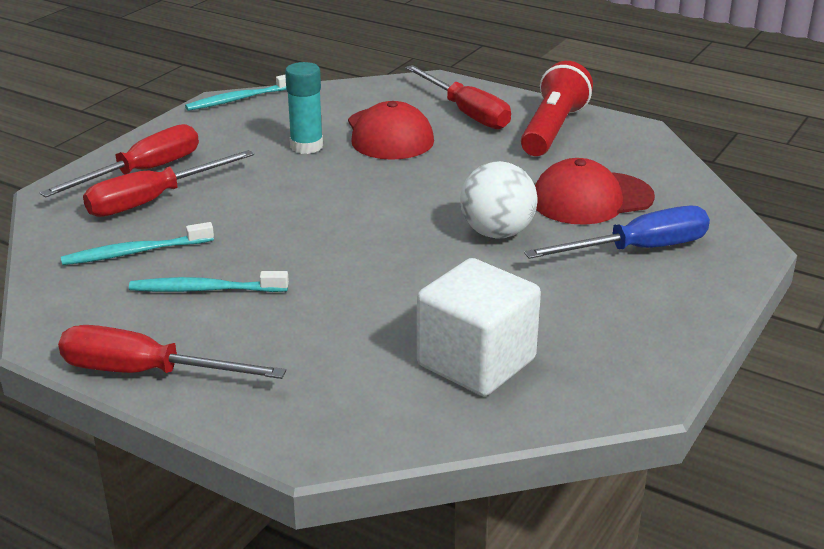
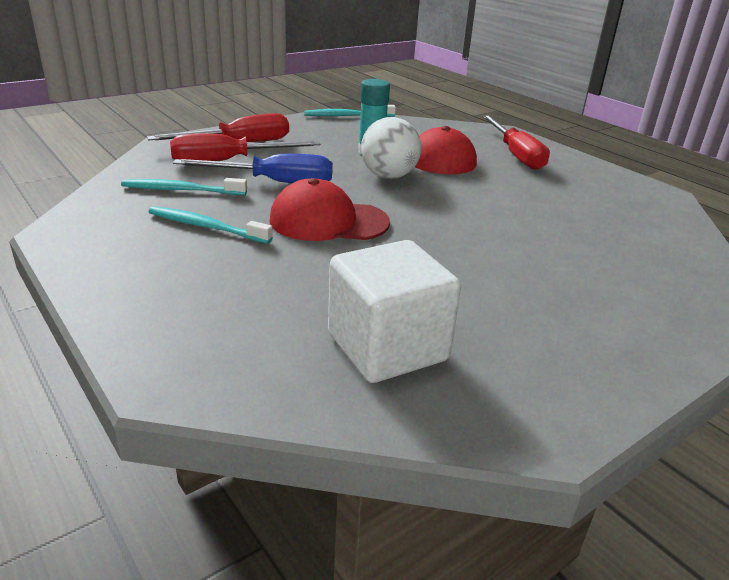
camera: 20 degrees right, 0 degrees up
(147, 373) = (99, 276): red screwdriver -> none
(497, 233) = (484, 242): white ball -> white ball (388, 176)
(552, 130) = (584, 179): red flashlight -> none
(591, 199) = (590, 236): red cap -> red cap (328, 221)
(637, 250) = (615, 288): blue screwdriver -> blue screwdriver (273, 182)

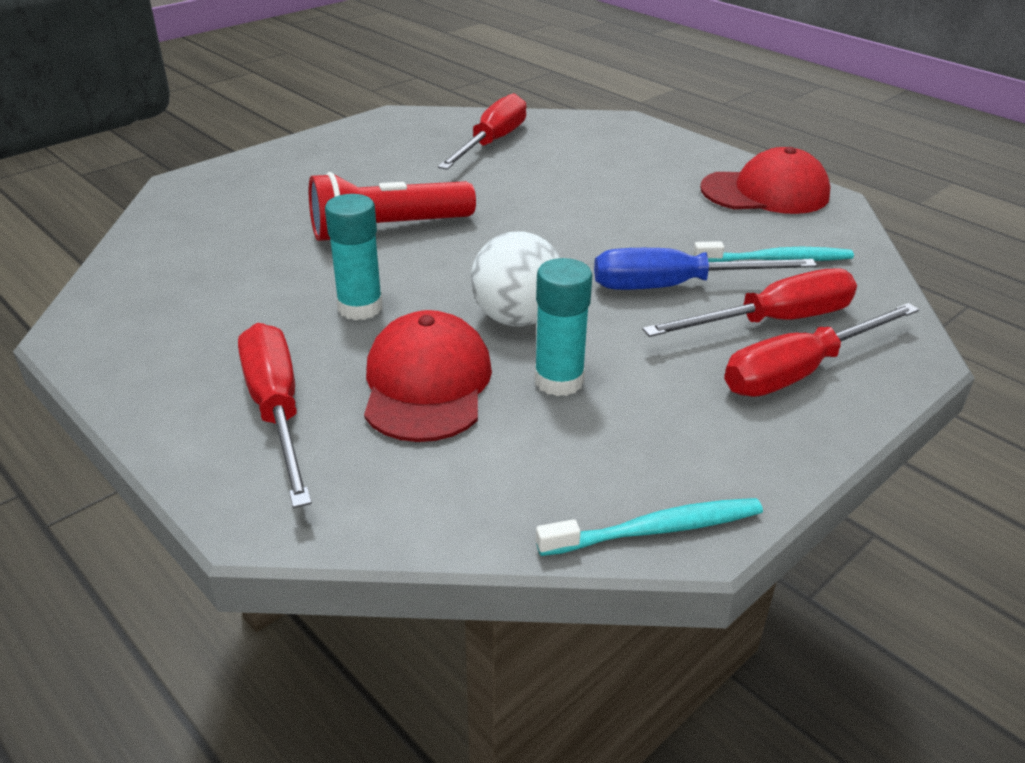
camera: 175 degrees right, 5 degrees up
(206, 227) = (698, 216): turquoise toothbrush -> none
(328, 221) = (574, 235): red cap -> red cap (765, 192)
(387, 347) = (491, 143): white cube -> red screwdriver
(491, 240) = (387, 229): none -> red flashlight
(492, 190) = (360, 307): none -> turquoise glue stick

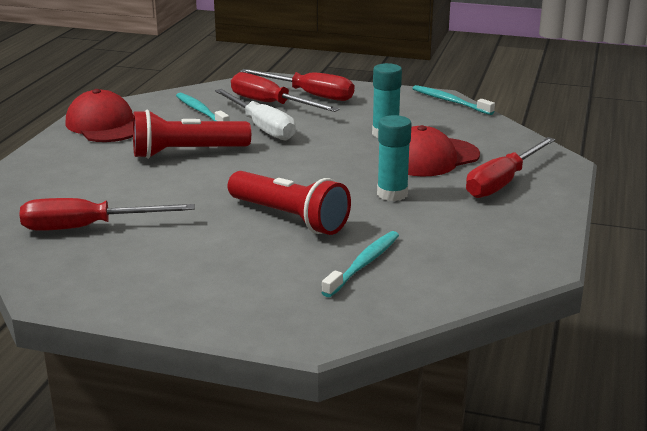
camera: 120 degrees left, 10 degrees down
(244, 237) = (364, 264): none -> turquoise toothbrush
(517, 318) = (345, 154): white ball -> none
(629, 219) = (187, 152): none -> red flashlight
(675, 286) = (261, 127): blue screwdriver -> white screwdriver

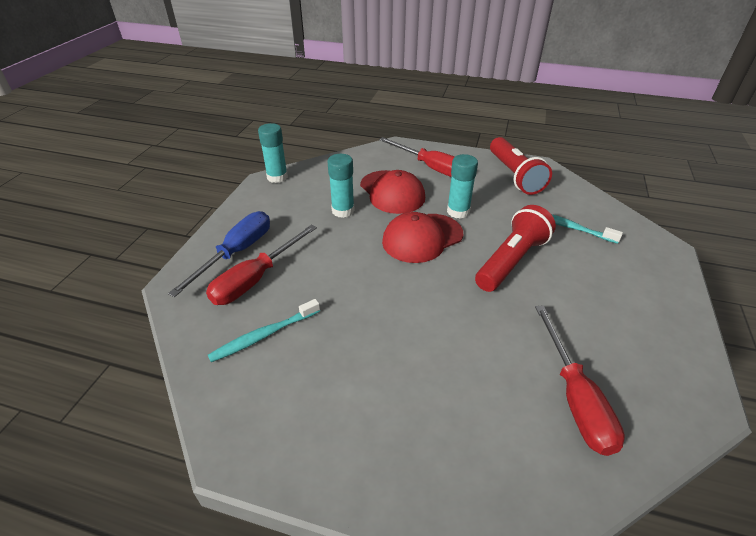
camera: 90 degrees left, 15 degrees up
(104, 125) = (293, 433): red cap -> red cap (422, 238)
(187, 152) = (384, 336): red flashlight -> red flashlight (514, 175)
(261, 127) = (320, 284): white screwdriver -> none
(309, 95) = (236, 253): red screwdriver -> blue screwdriver
(450, 101) = (277, 177): turquoise toothbrush -> turquoise glue stick

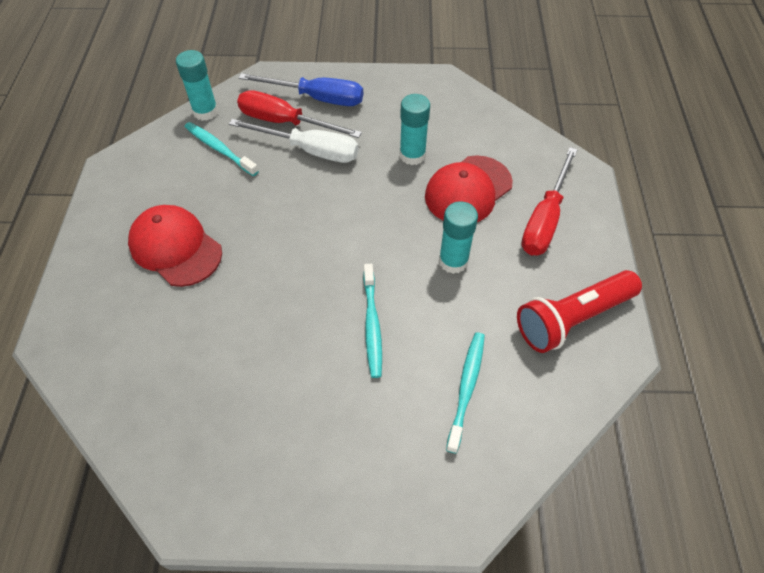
camera: 75 degrees right, 15 degrees up
(277, 177) = (453, 86): turquoise glue stick -> turquoise glue stick (205, 112)
(304, 268) = (309, 150): none -> white screwdriver
(422, 238) = (387, 234): red cap -> red cap (175, 247)
(511, 261) = (372, 325): red flashlight -> turquoise toothbrush
(575, 397) = (180, 388): red screwdriver -> none

